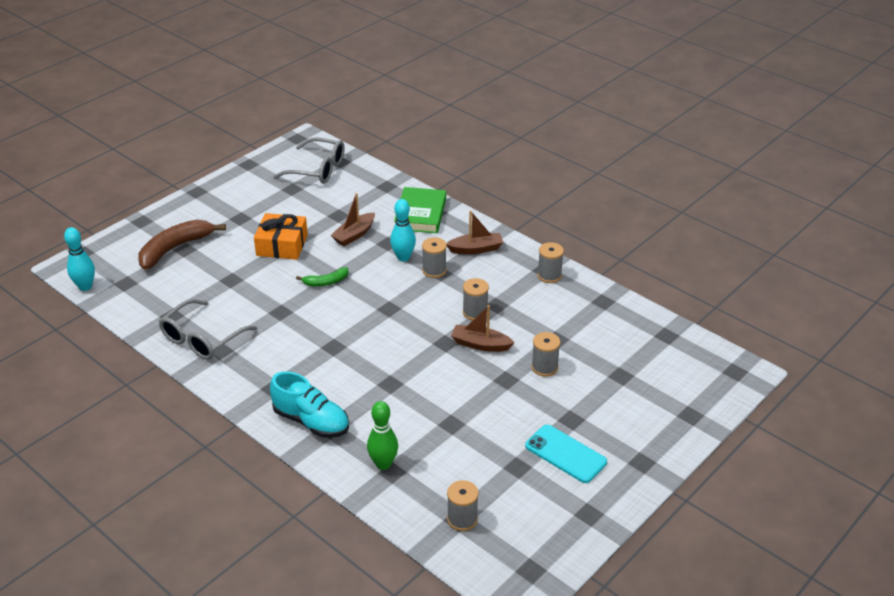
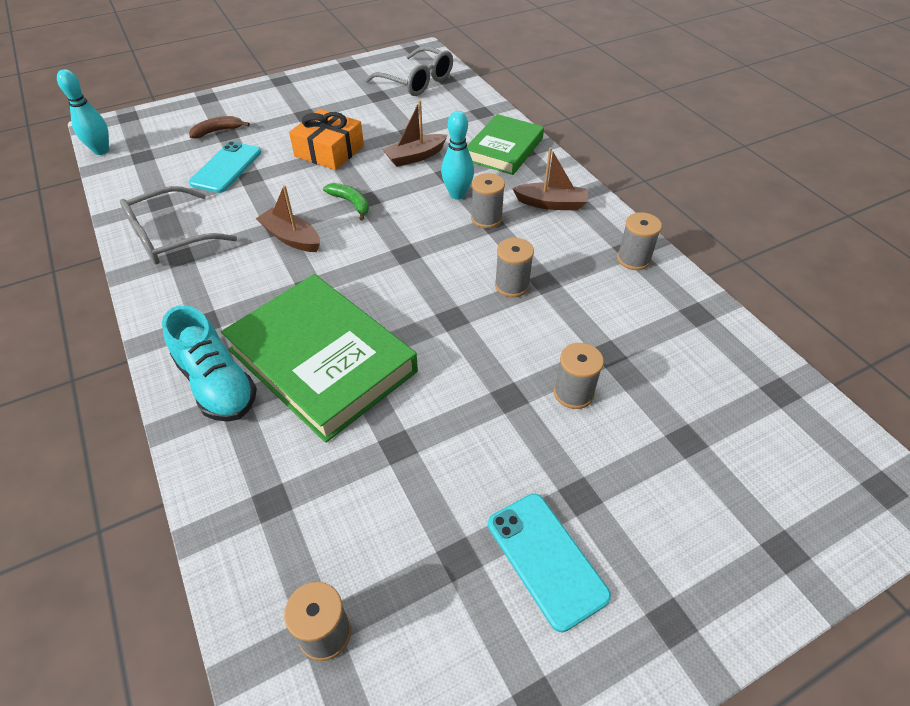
camera: 20 degrees right, 10 degrees up
(175, 248) = (218, 131): brown banana -> brown banana, size x0.52
(206, 277) = (226, 167): none -> turquoise phone
(326, 282) = (351, 203): green banana -> green banana turned 135 degrees counterclockwise
(373, 390) = (322, 360): none -> green book
(383, 464) = (267, 484): green bowling pin -> none
(480, 344) = (498, 333): brown boat -> brown boat (291, 238)

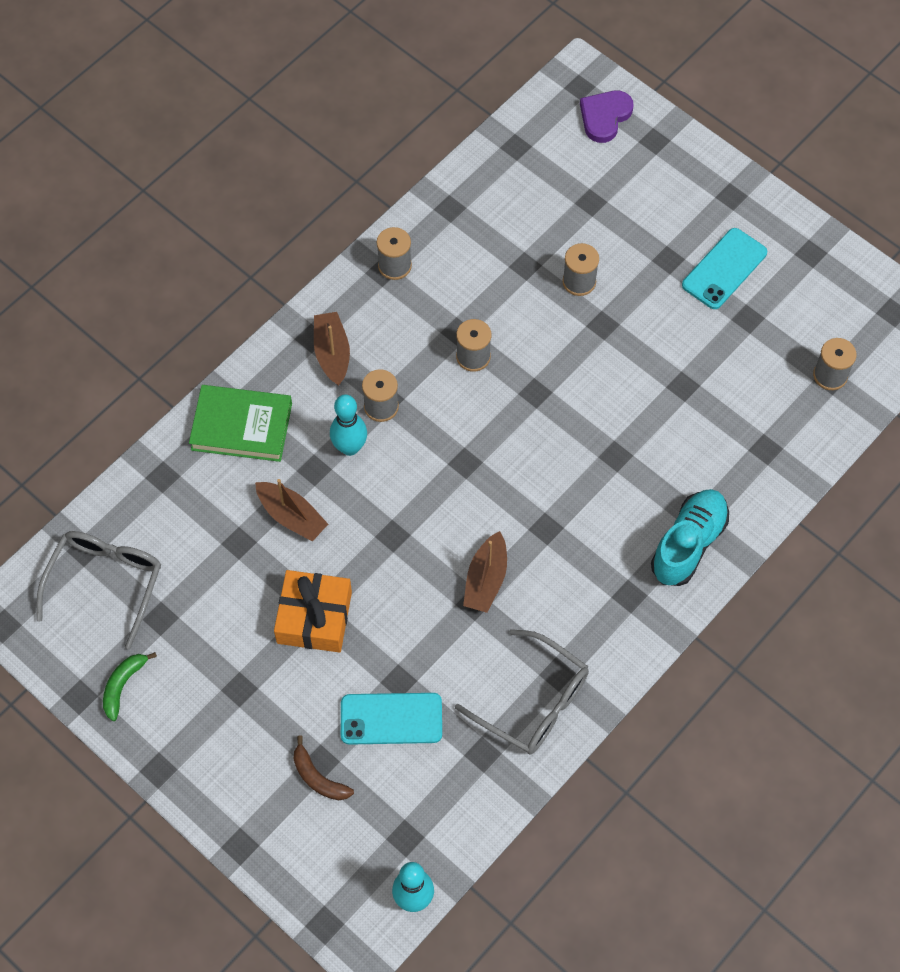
camera: 110 degrees left, 15 degrees up
(322, 360) = (628, 475): green book -> none
(351, 203) = (406, 548): green banana -> green banana (123, 685)
(830, 501) = (604, 117): none -> purple heart

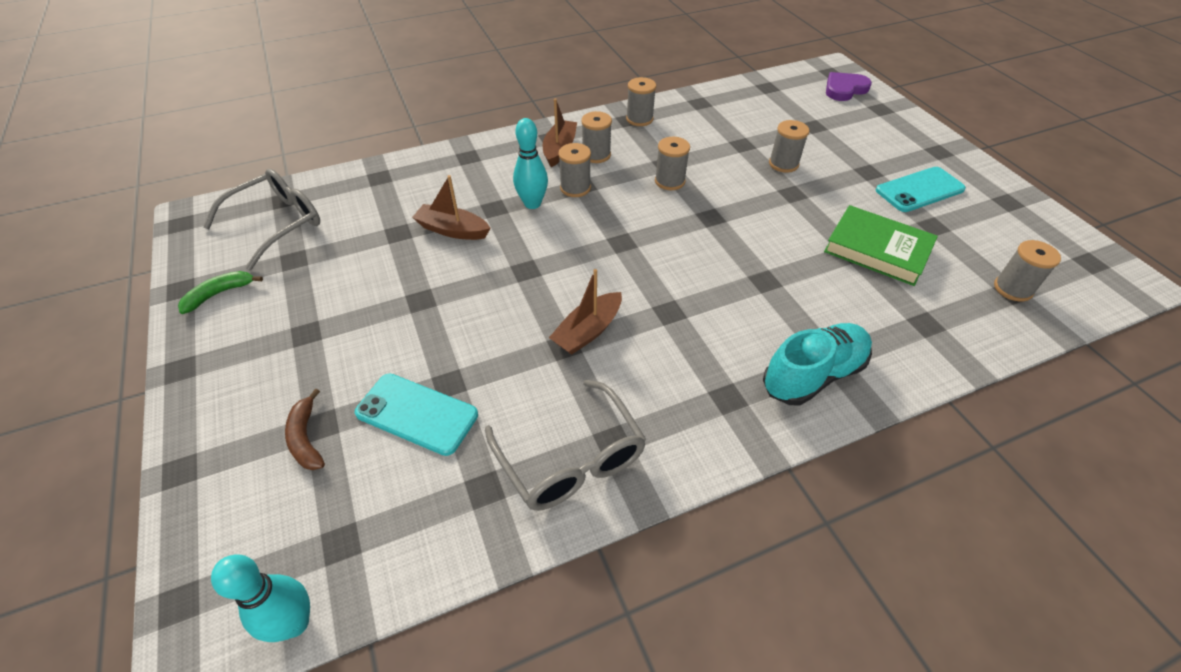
camera: 25 degrees right, 15 degrees down
(241, 426) = (460, 168): green book -> green book (877, 250)
(291, 516) = (453, 230): brown boat -> brown boat turned 135 degrees clockwise
(314, 617) = (414, 304): orange gift -> none
(376, 346) = (596, 155): none -> grey spool

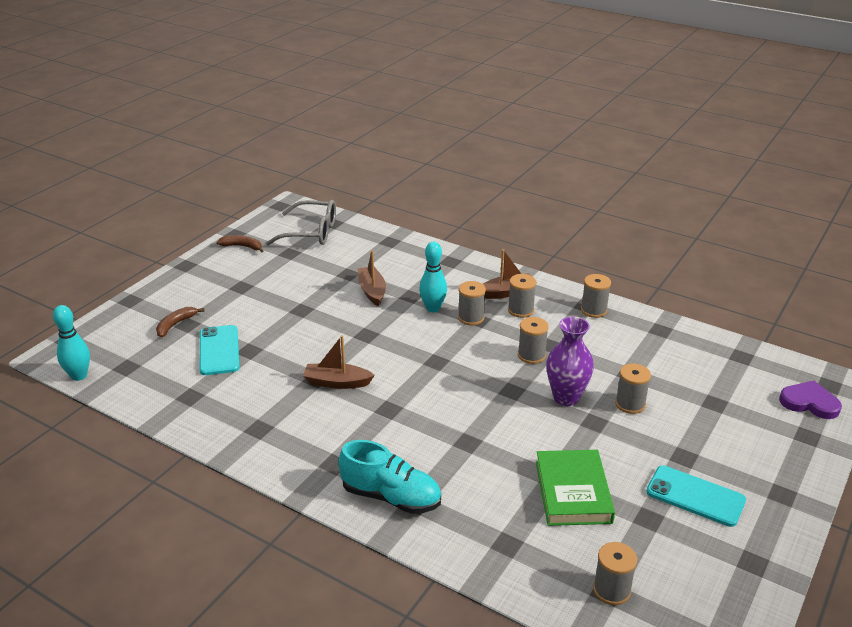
camera: 55 degrees right, 15 degrees down
(219, 294) = (242, 246): green banana -> brown banana
(570, 457) = (234, 417): grey glasses -> none
(747, 191) = (566, 397): none -> purple vase

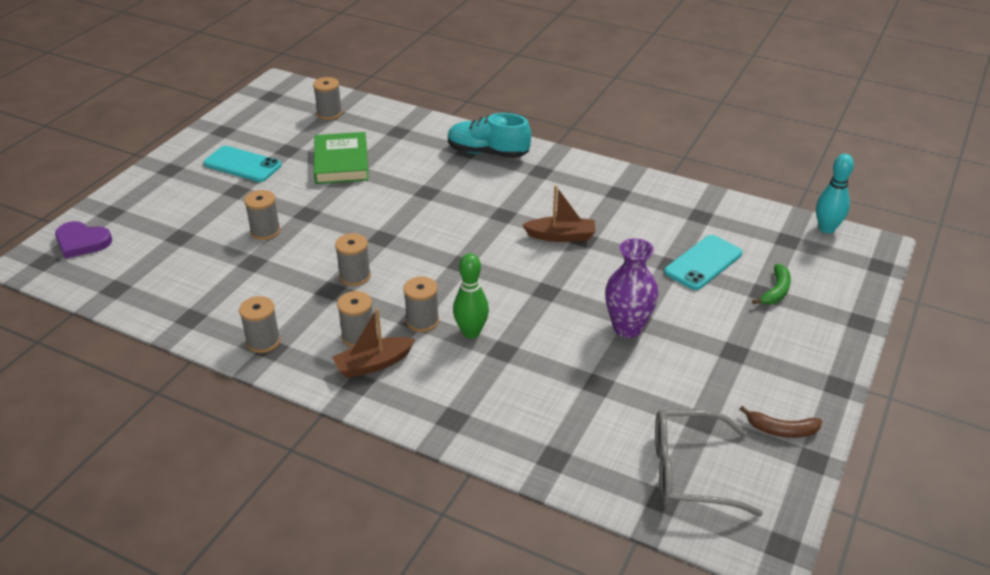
camera: 175 degrees right, 5 degrees up
(175, 324) = (776, 291): brown banana -> green banana
(219, 350) = (703, 263): turquoise phone -> turquoise phone turned 60 degrees clockwise
(372, 291) = (556, 355): brown boat -> none
(433, 308) = (471, 332): turquoise bowling pin -> green bowling pin
(566, 397) = (327, 234): purple vase -> purple vase (627, 328)

